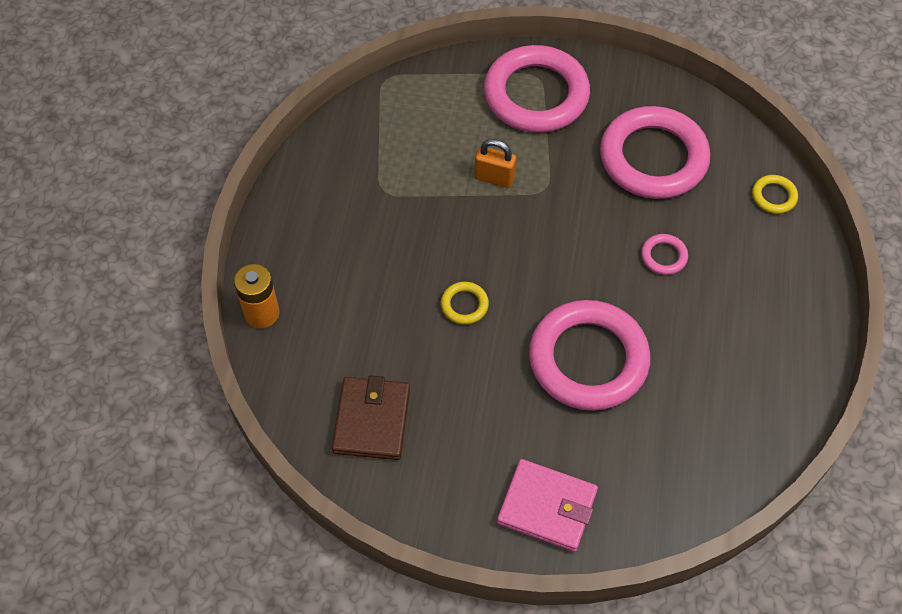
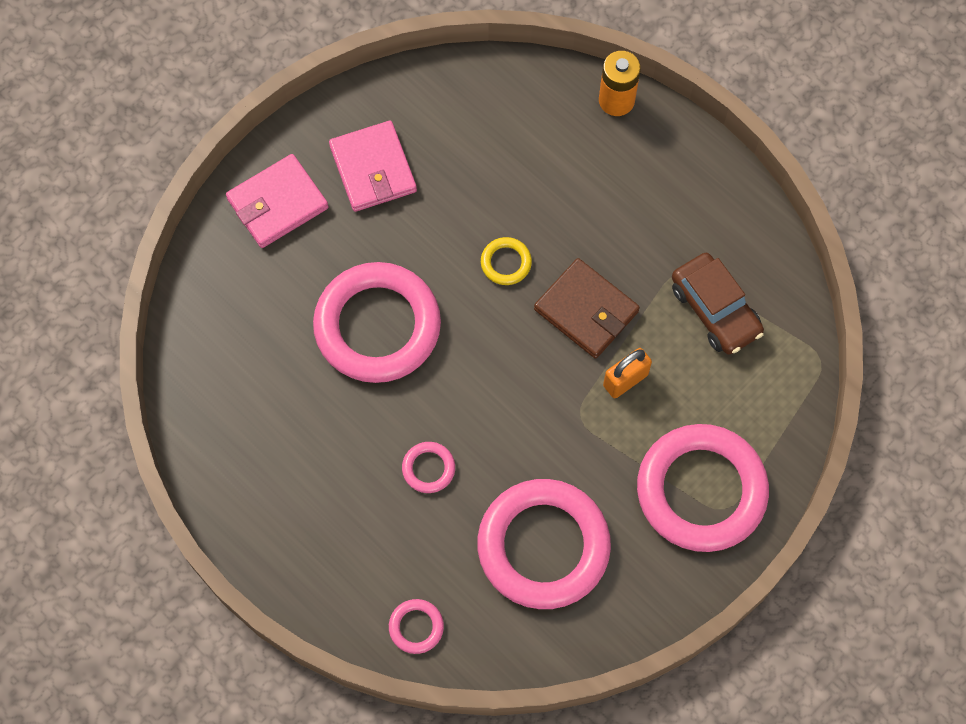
camera: 125 degrees right, 10 degrees up
(372, 420) = (451, 124): brown wallet -> brown wallet (586, 310)
(396, 155) = (715, 310): none -> brown car
(458, 453) = (373, 169): none -> pink wallet
(774, 196) = (416, 627): yellow ring -> pink ring

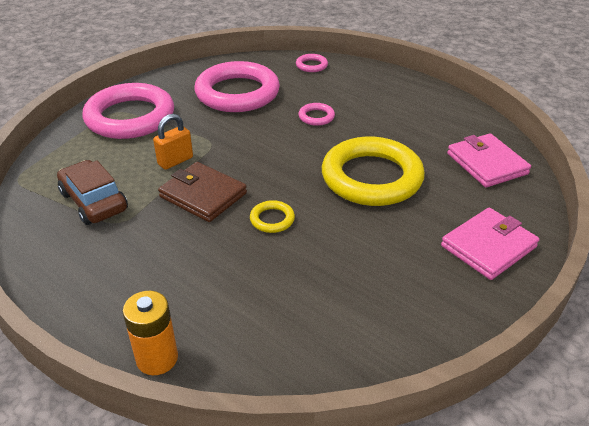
camera: 175 degrees right, 30 degrees down
(373, 169) = (409, 278): pink wallet -> pink wallet (486, 164)
(377, 326) = (371, 177): pink ring -> yellow ring

